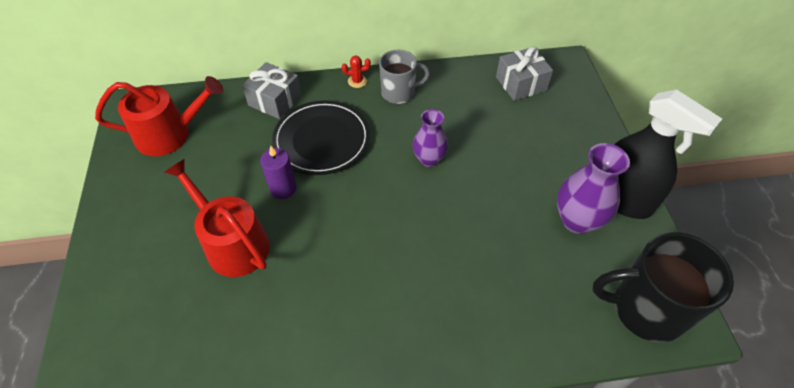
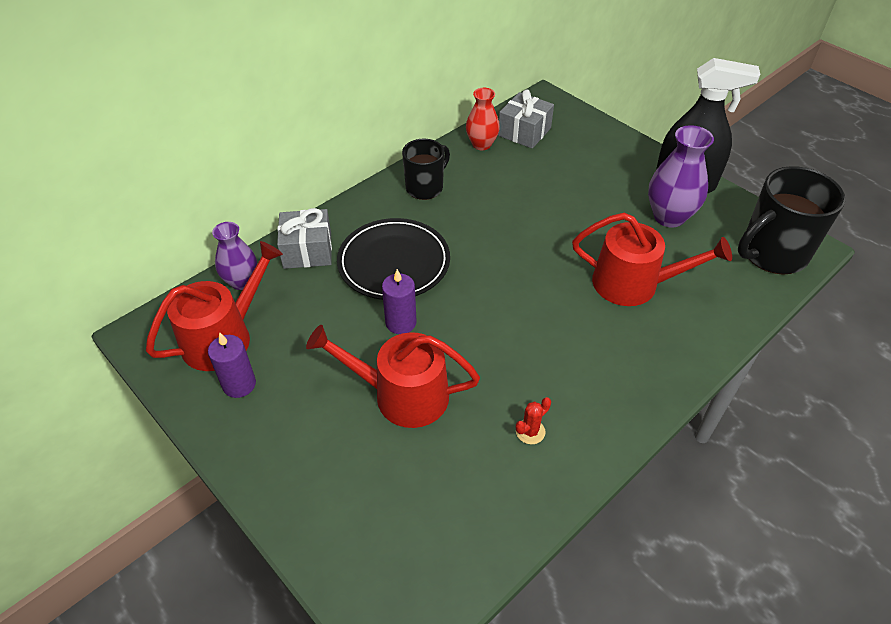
camera: 35 degrees left, 5 degrees down
(148, 172) = (239, 384): none -> purple candle
(357, 81) = (374, 195): red cactus -> red cactus (530, 431)
(399, 93) = (425, 187): grey mug -> black mug
(429, 159) = (508, 230): purple vase -> purple vase (241, 281)
(475, 78) = (481, 144): none -> red vase
(486, 261) = (634, 284): none -> red watering can

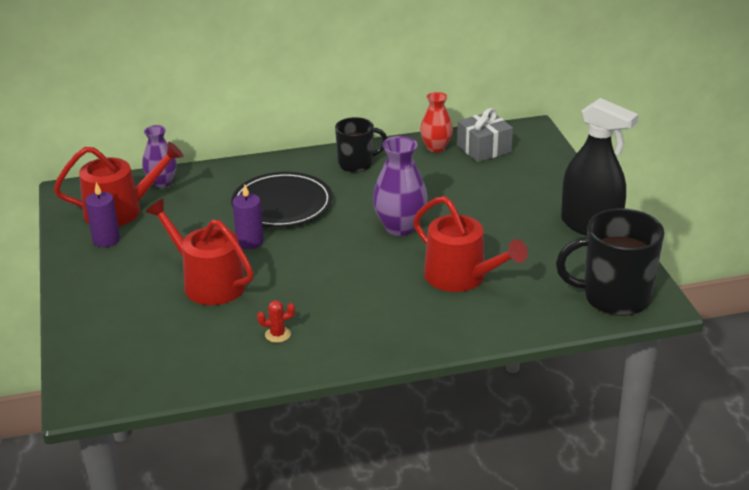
camera: 30 degrees right, 15 degrees down
(307, 250) = (225, 178): grey gift -> none
(669, 217) = (547, 243): purple vase -> purple vase (400, 227)

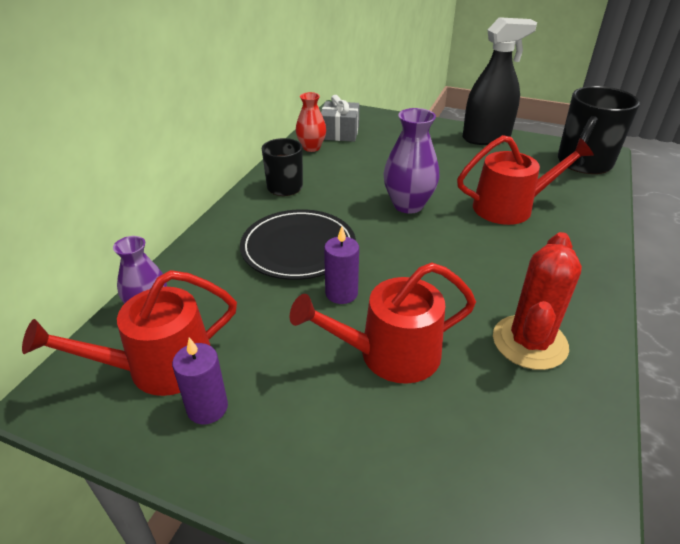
camera: 55 degrees left, 5 degrees up
(120, 210) = (160, 367): red watering can -> red watering can turned 135 degrees counterclockwise
(277, 334) = (529, 342): red cactus -> red cactus, size x2.39

